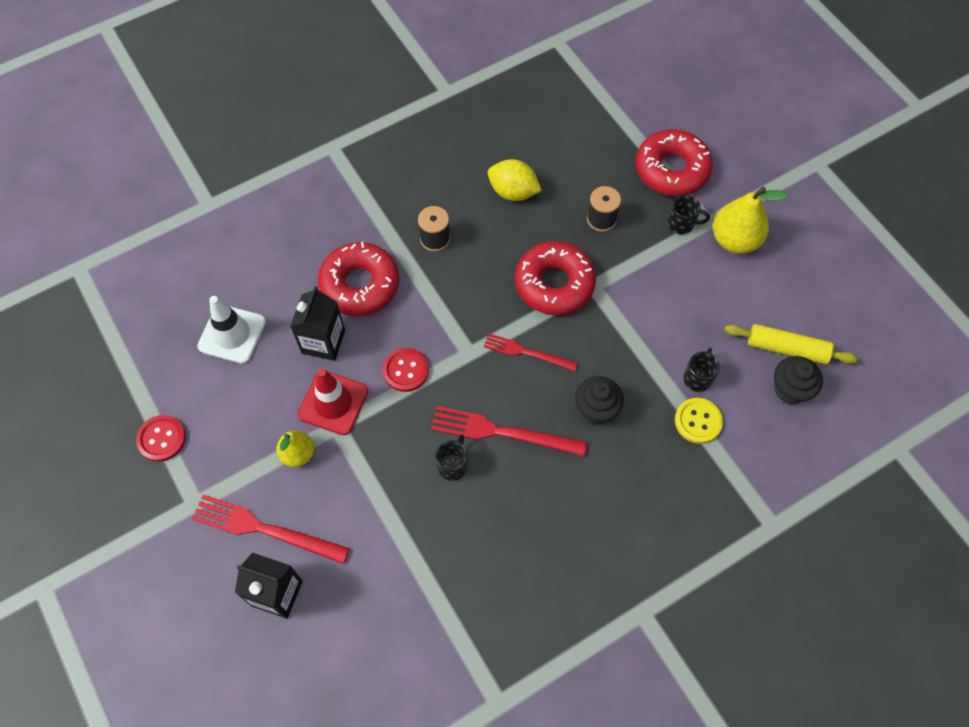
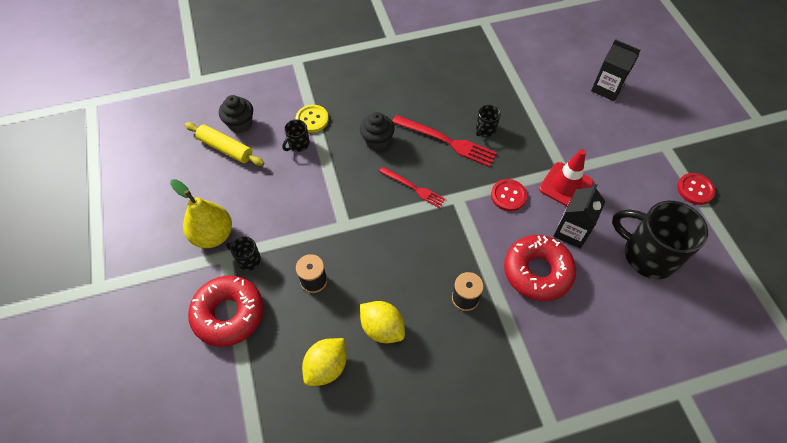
camera: 165 degrees left, 5 degrees down
(232, 334) = (647, 255): white traffic cone -> black mug
(265, 529) = (615, 121): red fork -> none
(298, 454) = (593, 159): yellow pear -> none
(554, 148) = (326, 367): none -> yellow lemon
(554, 284) = (375, 234): red donut -> none

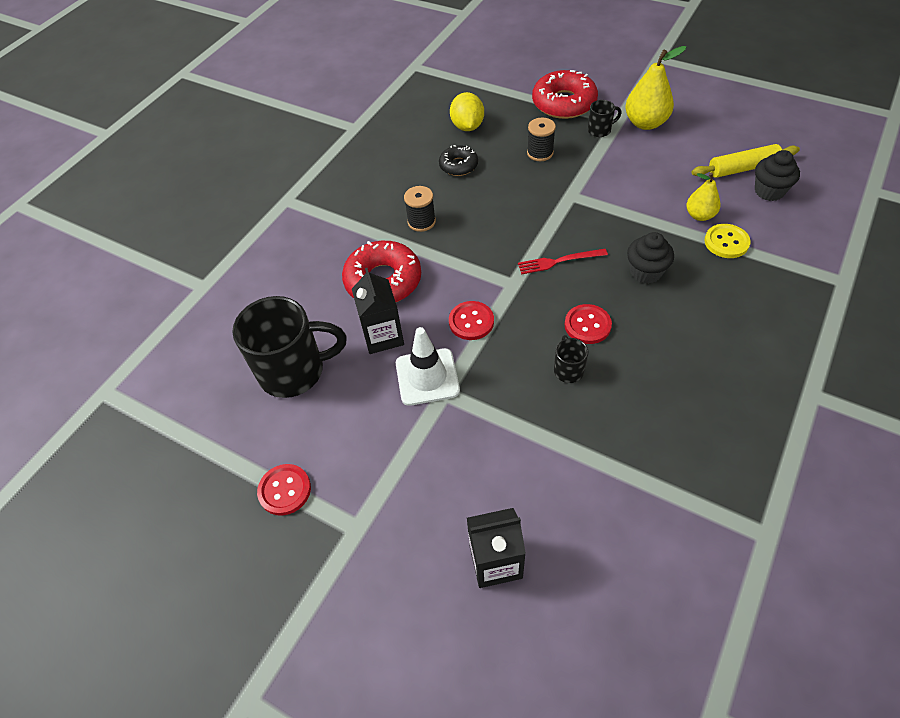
camera: 140 degrees right, 5 degrees down
(298, 144) = (699, 215): black mug -> yellow pear
(382, 328) = (458, 165): yellow lemon -> black donut
(447, 141) = (587, 325): red fork -> red button
(566, 186) = (427, 377): red traffic cone -> white traffic cone

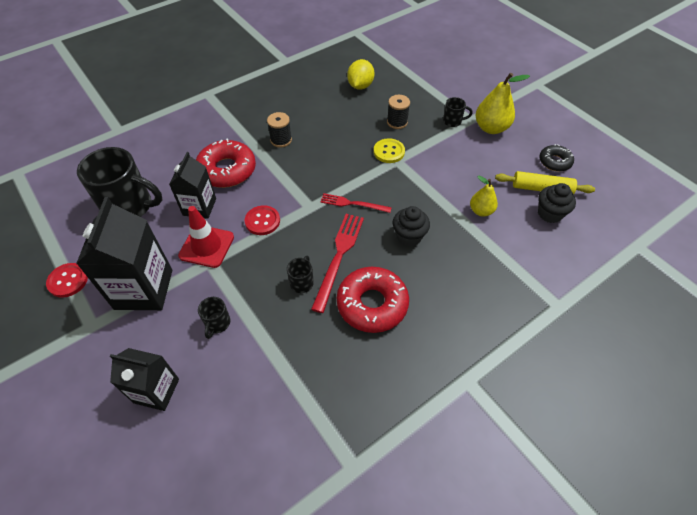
camera: 20 degrees right, 0 degrees up
(389, 457) = (144, 289): none -> black carton
(427, 377) = (206, 246): white traffic cone -> red traffic cone
(458, 165) = (334, 111): black donut -> black donut (554, 162)
(508, 456) = (217, 323): none -> black mug
(564, 103) = (441, 93): red donut -> red donut (372, 304)
(587, 325) = (339, 257): red button -> red fork
(726, 242) = (486, 239): yellow button -> yellow button (389, 152)

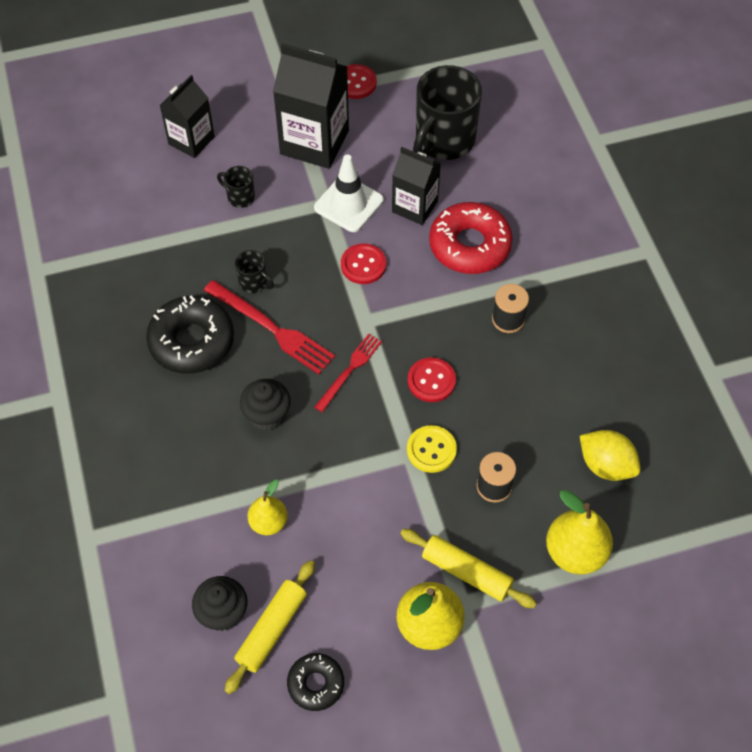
camera: 110 degrees right, 5 degrees up
(206, 246) = (348, 204): red traffic cone -> white traffic cone
(341, 163) = (431, 381): none -> red button
(372, 304) = (192, 341): red donut -> black donut
(416, 87) = (575, 552): none -> yellow pear
(453, 121) = (466, 572): black mug -> yellow rolling pin

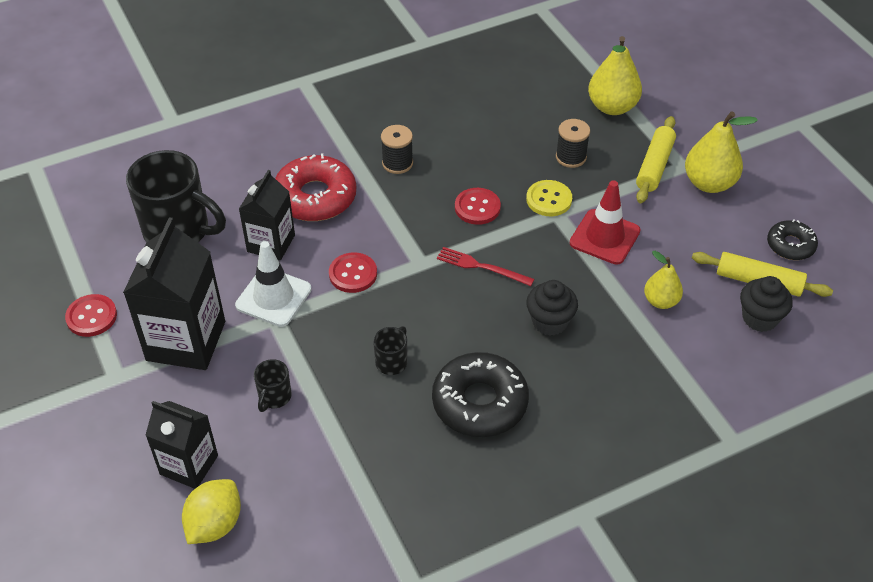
camera: 100 degrees left, 10 degrees down
(272, 328) = (447, 336): red fork -> none
(367, 491) = (604, 237): none -> red traffic cone
(606, 465) = (528, 95): yellow lemon -> yellow lemon (215, 524)

